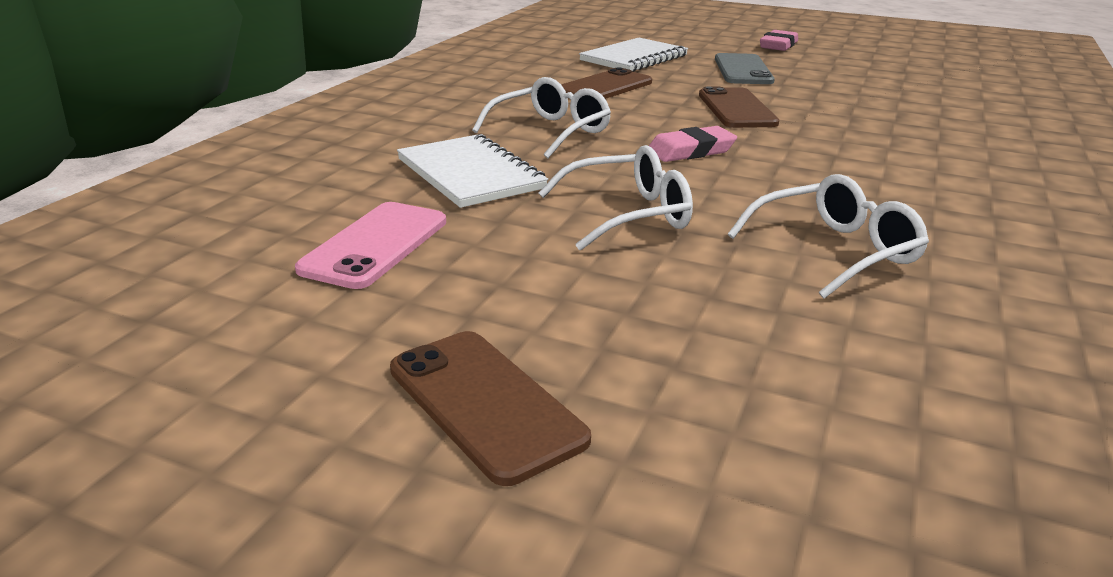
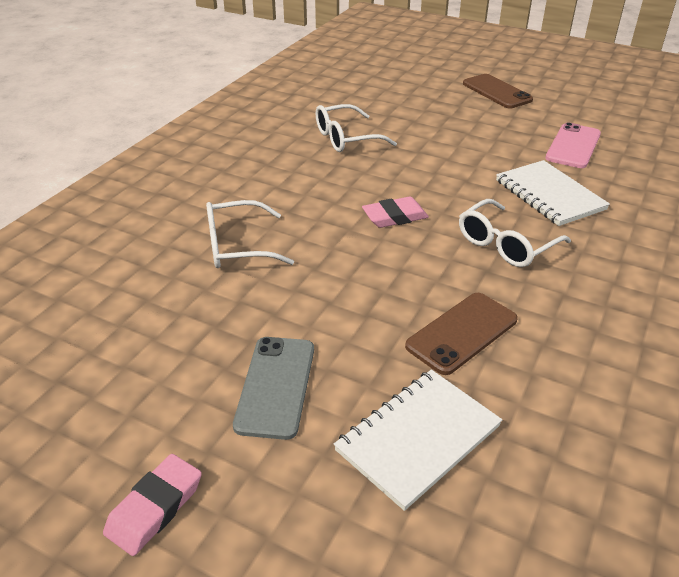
camera: 175 degrees left, 10 degrees up
(628, 214) = (446, 161): white glasses -> white glasses (237, 246)
(736, 109) = (331, 280): brown phone -> none

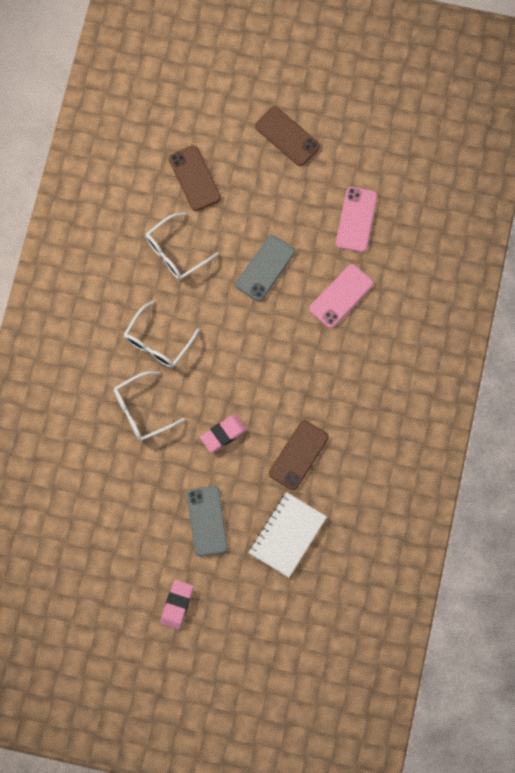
camera: 15 degrees left, 35 degrees up
(387, 101) = (194, 178): none -> brown phone
(395, 217) = (237, 351): pink eraser -> pink eraser (223, 434)
(451, 162) = (265, 268): none -> grey phone
(505, 244) = (315, 364): white glasses -> white glasses (157, 342)
(549, 195) = (341, 296): white notebook -> pink phone

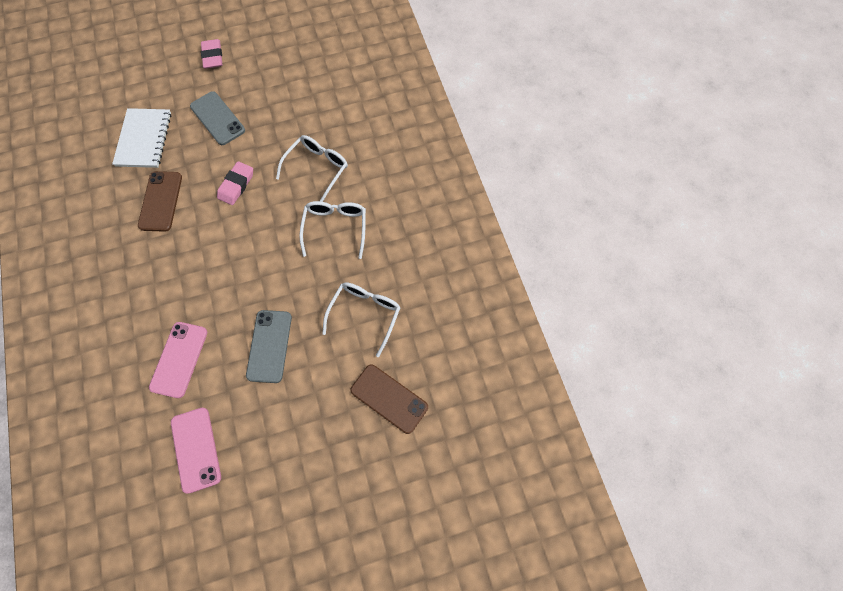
camera: 150 degrees right, 5 degrees down
(287, 136) = (316, 504): brown phone -> none

